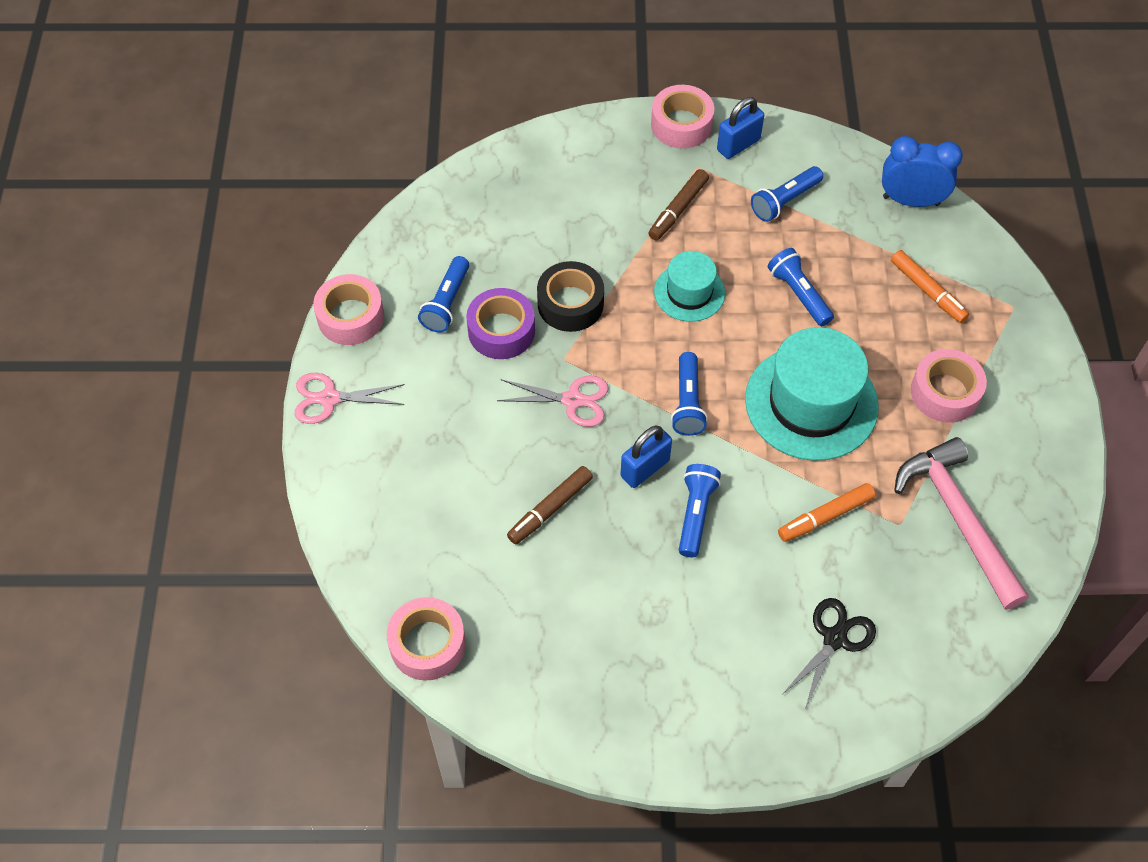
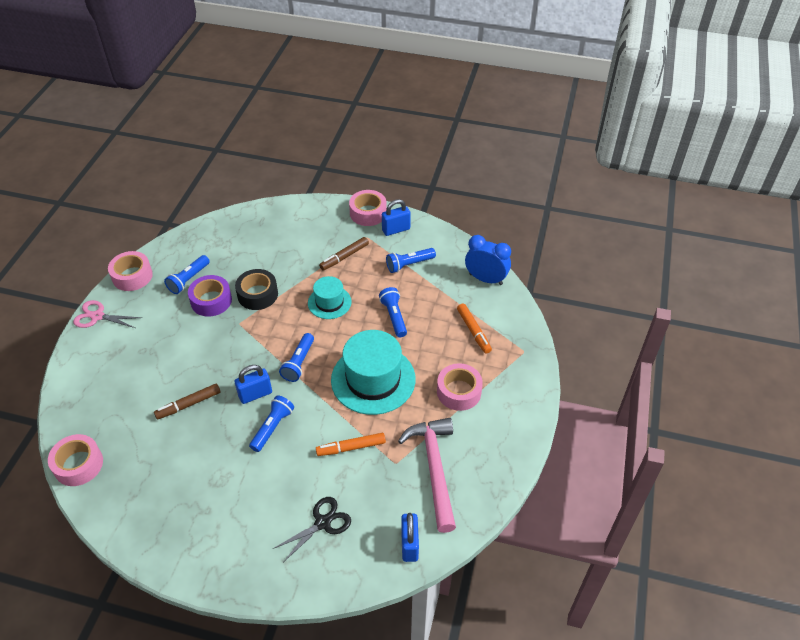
camera: 15 degrees right, 10 degrees down
(573, 400) = (232, 347): pink scissors -> none
(970, 638) = (409, 544): none -> blue padlock

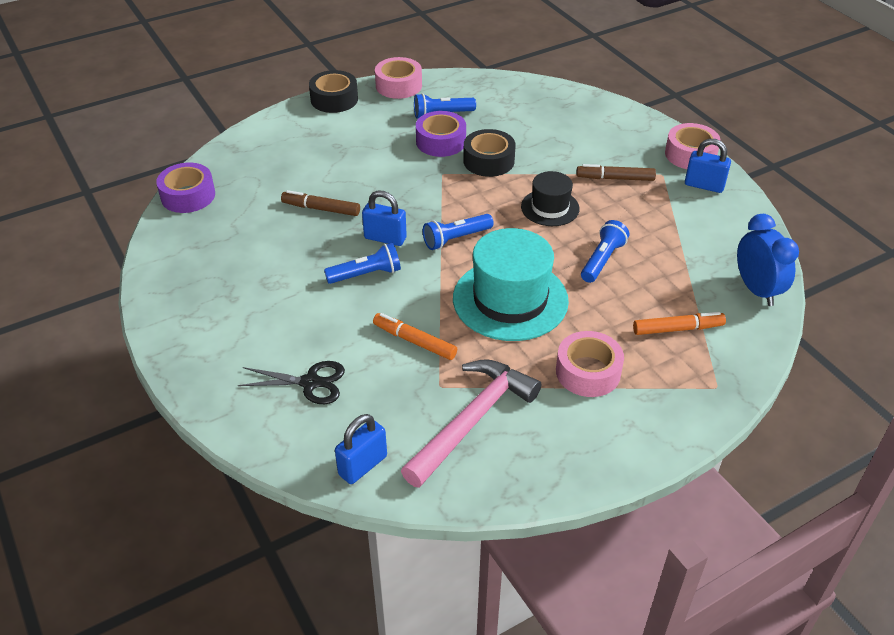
camera: 45 degrees right, 5 degrees down
(78, 464) = (188, 196): pink tape -> purple tape
(97, 316) = (334, 99): pink scissors -> black tape
(329, 302) = (550, 208): turquoise hat -> black hat
(409, 264) = (679, 224): blue flashlight -> none
(473, 331) = (677, 329): orange marker -> orange marker turned 120 degrees counterclockwise

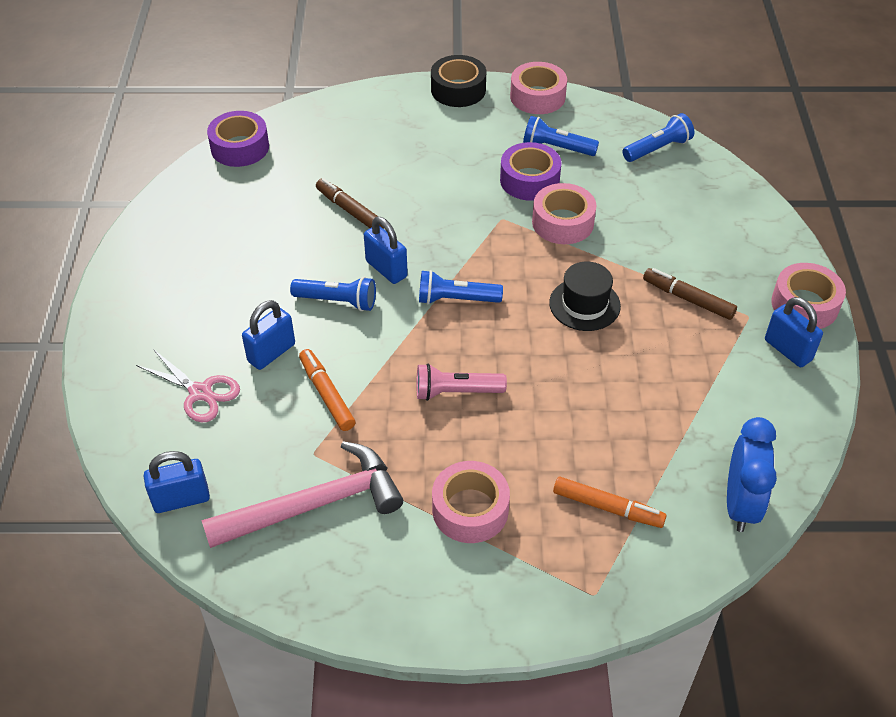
camera: 30 degrees right, 5 degrees up
(311, 382) = (201, 392): black scissors -> pink scissors
(344, 330) = (271, 353): none -> blue padlock
(488, 161) = (563, 222): black tape -> pink tape
(510, 299) = (456, 392): turquoise hat -> pink flashlight
(602, 260) = (591, 390): blue flashlight -> blue flashlight (657, 149)

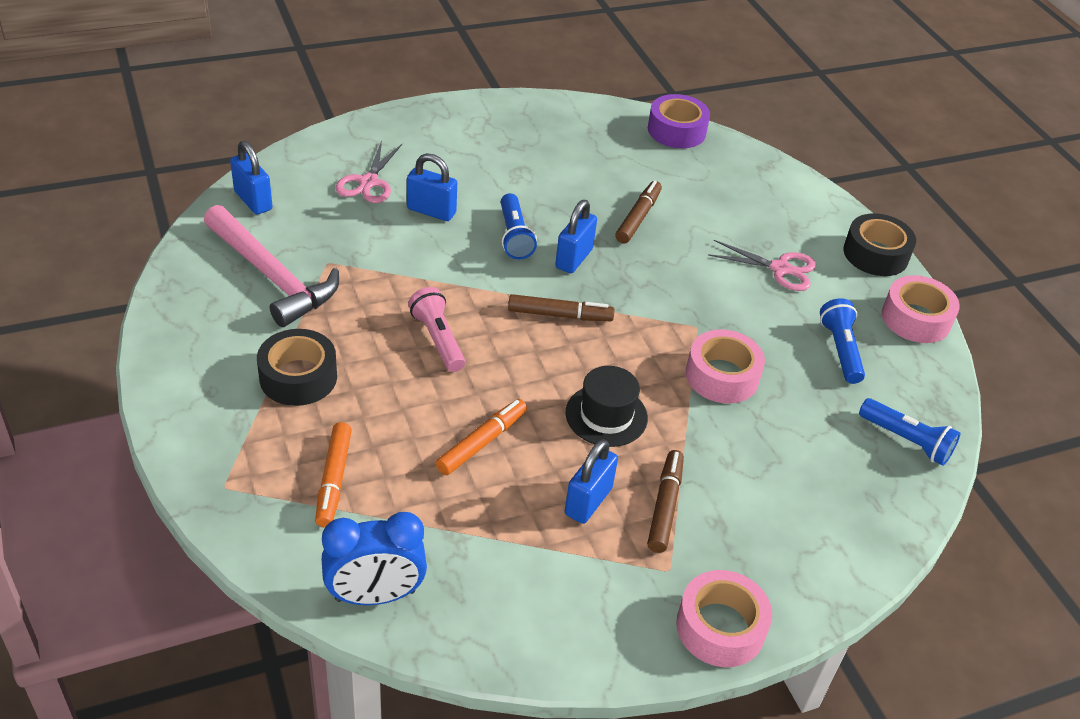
camera: 65 degrees right, 5 degrees down
(327, 394) = (398, 255): orange marker -> orange marker (482, 442)
(453, 147) = (780, 269): none -> pink scissors
(456, 299) = (560, 315): blue flashlight -> brown marker
(470, 509) = (298, 377): pink tape -> black tape
(529, 180) = (771, 337): purple tape -> none
(788, 350) = (632, 617): blue padlock -> blue padlock (588, 501)

